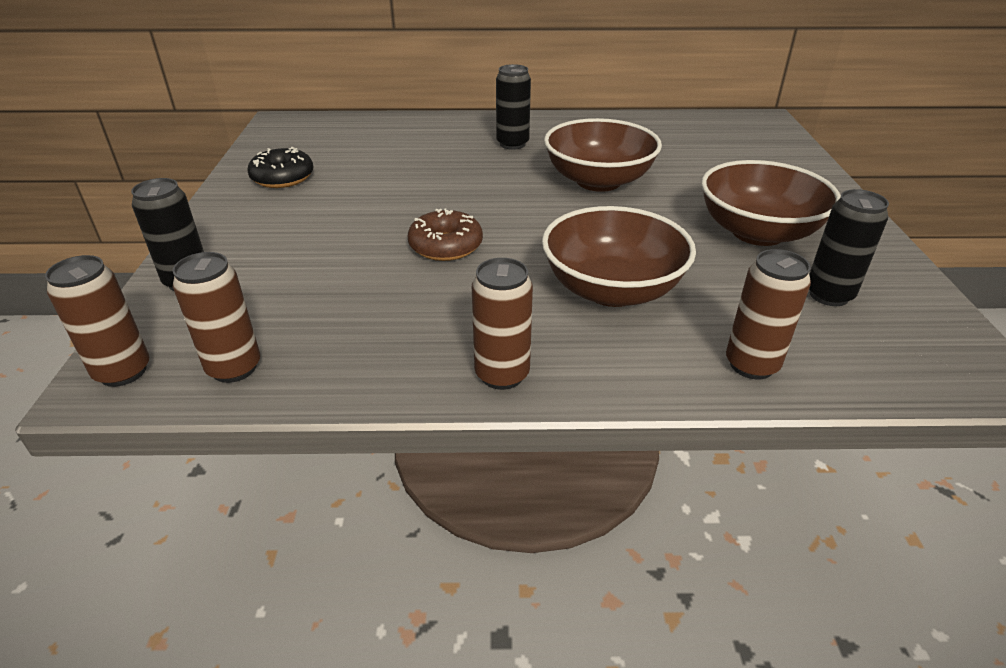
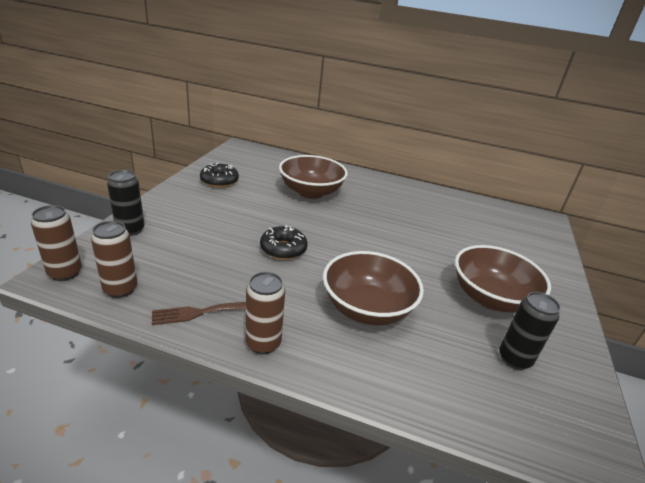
camera: 15 degrees right, 5 degrees down
(381, 363) = (199, 312): none -> brown fork
(446, 246) = (283, 249): brown donut -> black donut
(512, 144) = (365, 194): black can -> none
(598, 181) = (404, 232): brown bowl -> brown bowl (311, 192)
(751, 365) = (427, 391): brown can -> none

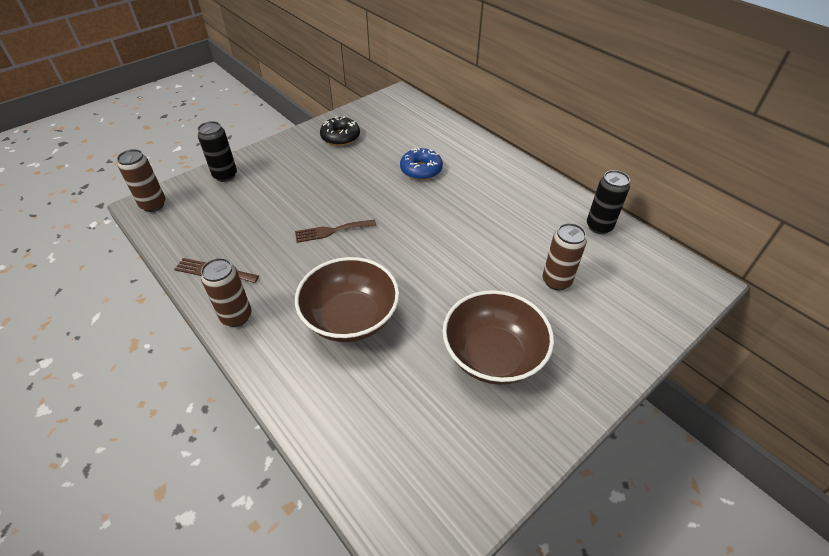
camera: 35 degrees right, 15 degrees up
(120, 289) = (177, 231): brown can -> brown can (556, 281)
(283, 249) = (332, 231): black donut -> brown fork
(311, 192) = (421, 170): brown bowl -> blue donut
(514, 359) = (443, 426): black can -> black can (599, 226)

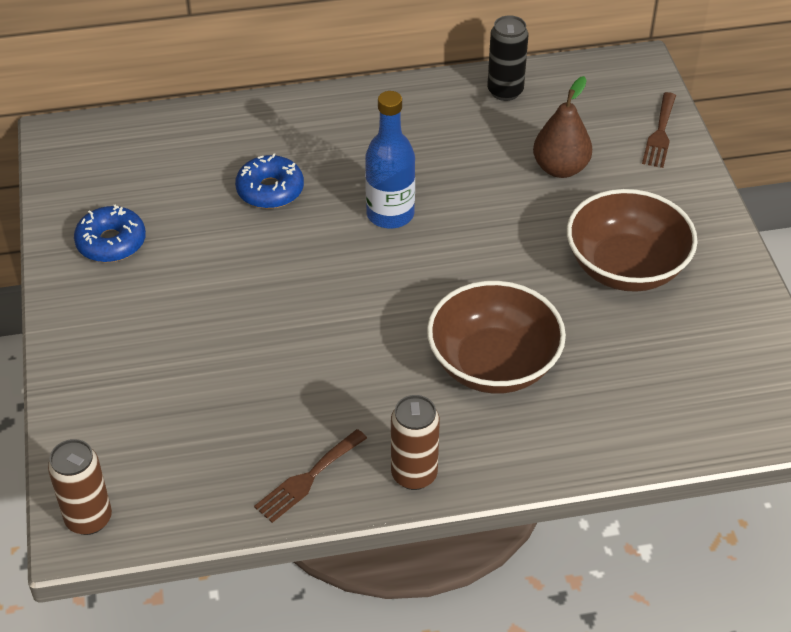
camera: 60 degrees left, 0 degrees up
(225, 175) = (88, 409): black can -> none
(332, 231) = (323, 327): brown fork -> brown fork (660, 133)
(340, 137) = (111, 242): black donut -> blue donut
(442, 221) = (390, 214): none -> blue bottle
(556, 281) = (560, 168): brown can -> brown pear

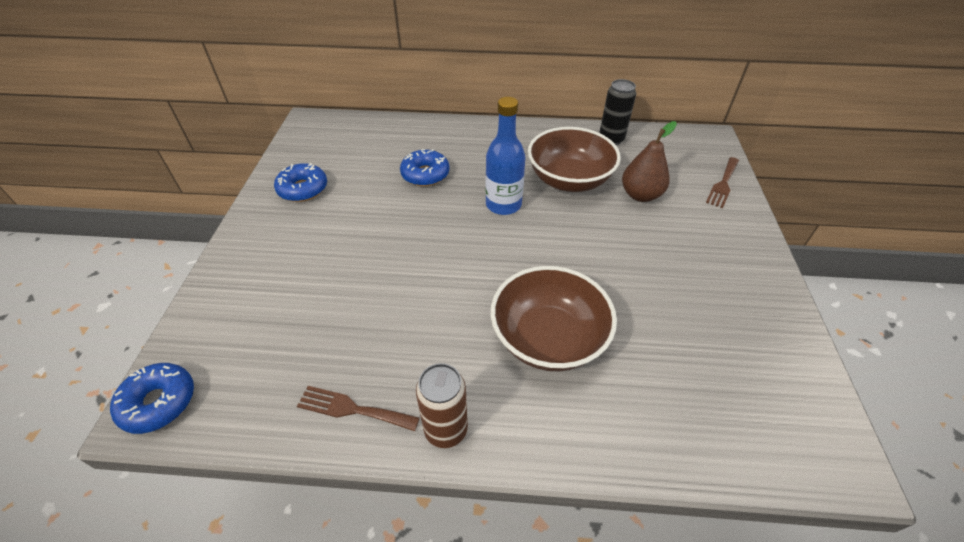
camera: 15 degrees right, 0 degrees up
(89, 519) = (159, 402): brown can -> blue donut
(308, 477) = (354, 409): brown fork -> brown fork turned 45 degrees clockwise
(625, 267) = (680, 278): brown bowl -> brown bowl (569, 180)

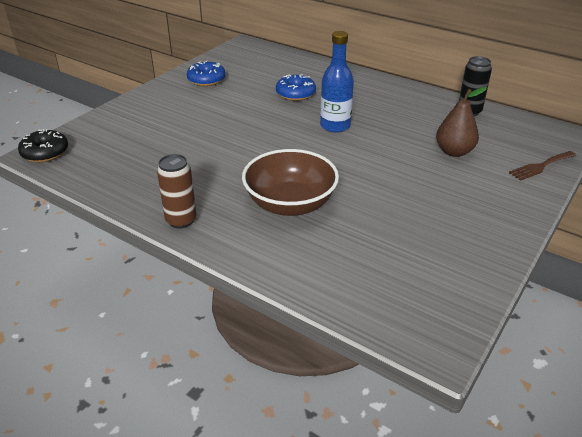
camera: 30 degrees right, 10 degrees down
(159, 402) = (45, 152): blue donut -> black donut
(354, 409) = (139, 192): brown fork -> none
(569, 180) = (403, 126): brown bowl -> none

